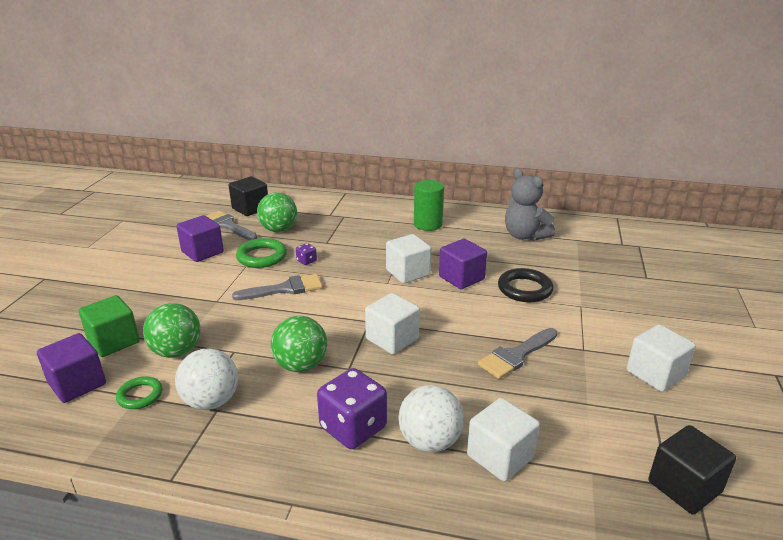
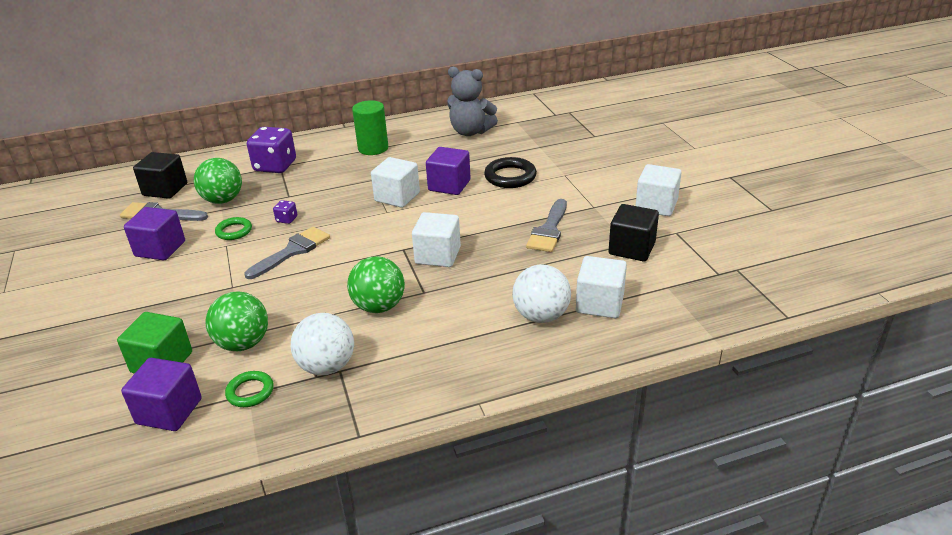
camera: 30 degrees left, 5 degrees up
(262, 257) = (234, 231): green ring -> green ring, size x0.64
(353, 428) = (473, 332): purple dice -> purple dice (275, 166)
(684, 487) = (728, 270): black cube -> black cube (631, 248)

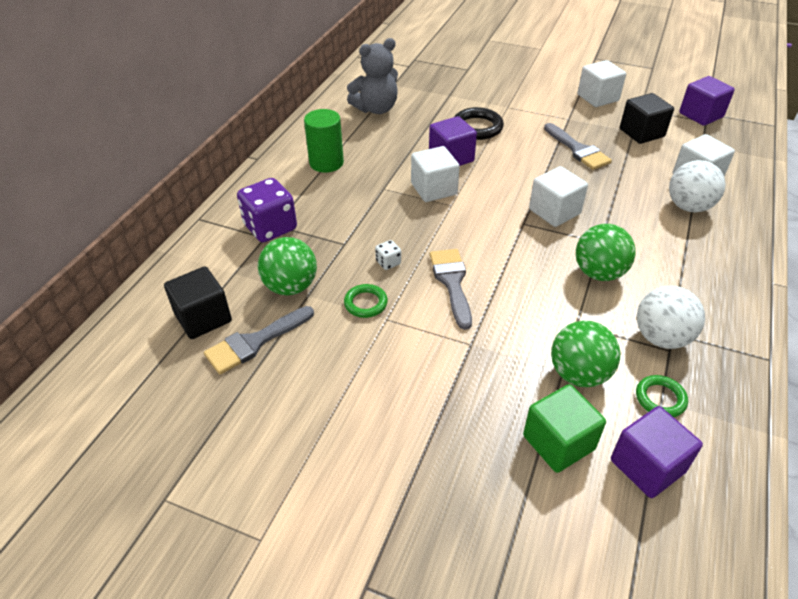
camera: 50 degrees left, 10 degrees up
(160, 249) = (333, 368): purple cube -> purple cube (701, 115)
(287, 219) = (388, 262): purple dice -> white dice

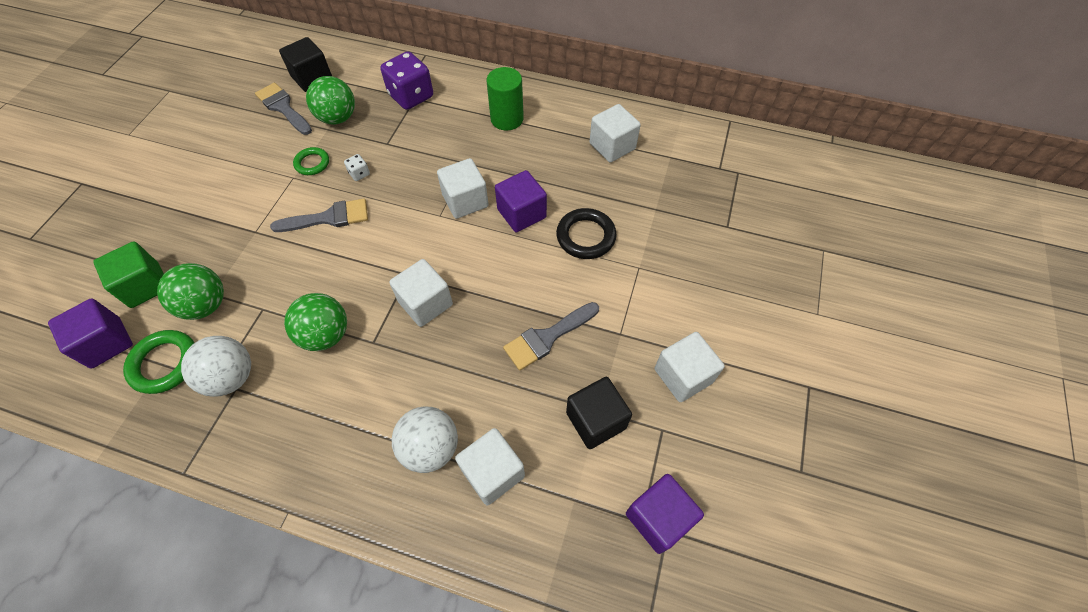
camera: 85 degrees right, 15 degrees up
(376, 109) = (612, 146): grey teddy bear -> white cube
(660, 398) = (164, 363): green ring -> green ring, size x1.57

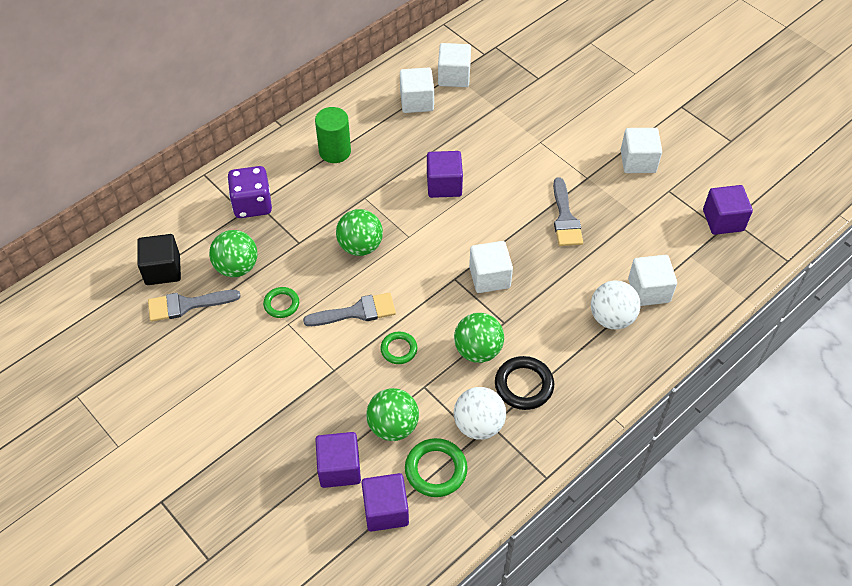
camera: 60 degrees left, 5 degrees down
(145, 285) = (339, 468): green cube -> purple cube
(298, 269) = (399, 349): none -> green ring
(328, 218) = (357, 312): grey brush -> grey brush turned 60 degrees clockwise
(359, 174) = (321, 274): white dice -> none
(407, 186) = (360, 246): none -> green ball
(465, 201) = (405, 214): white cube -> white cube (454, 76)
(585, 236) = (493, 157): black ring -> black ring (524, 385)
(596, 420) = (643, 220): black cube -> none

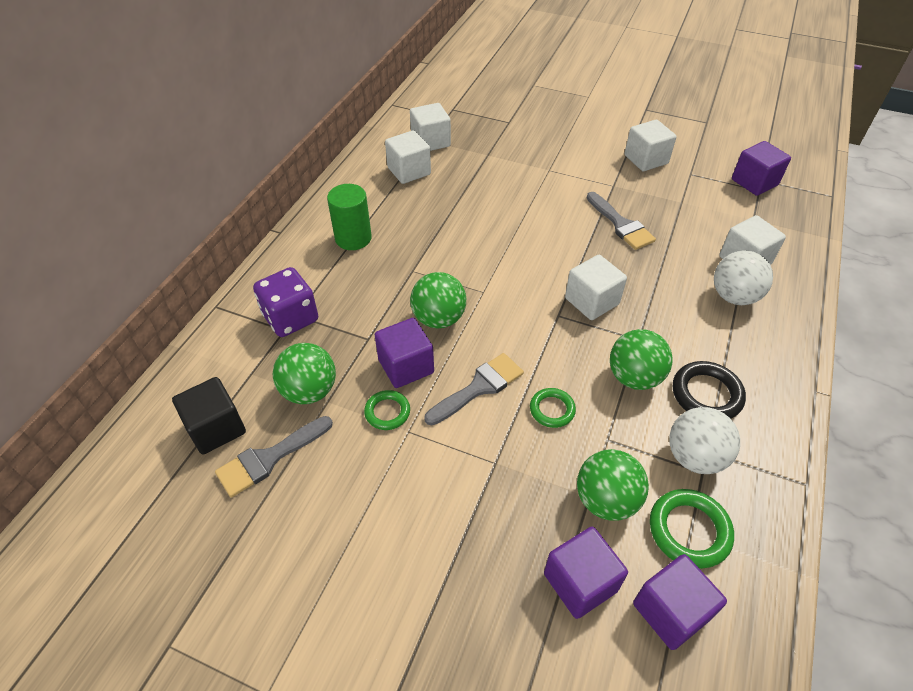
camera: 25 degrees left, 5 degrees down
(444, 185) = (486, 233): purple cube -> purple cube (406, 366)

